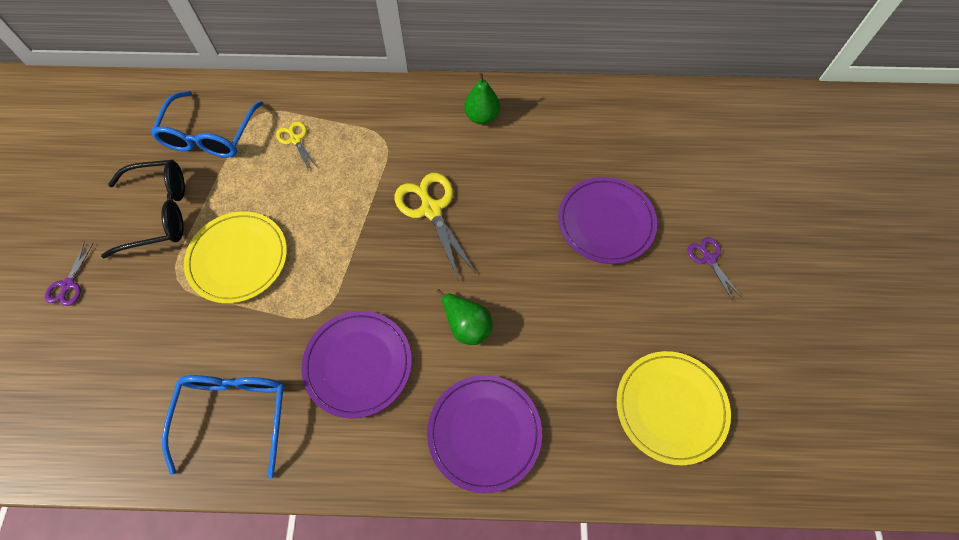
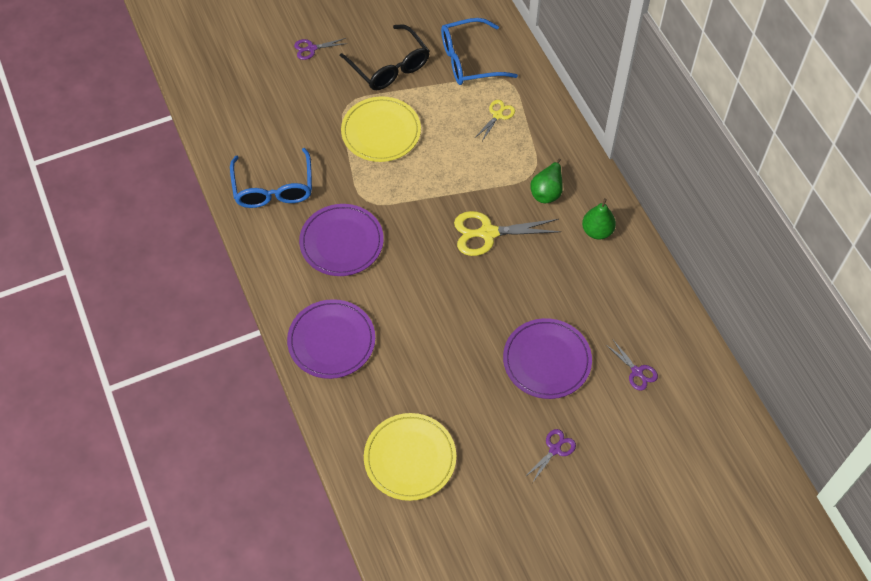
camera: 65 degrees right, 5 degrees down
(235, 414) = (273, 188): blue glasses -> blue glasses turned 105 degrees clockwise
(431, 210) = (488, 233): yellow scissors -> yellow scissors turned 135 degrees counterclockwise
(466, 325) = (405, 297): green pear -> green pear (547, 191)
(650, 153) = (637, 372): none -> purple scissors

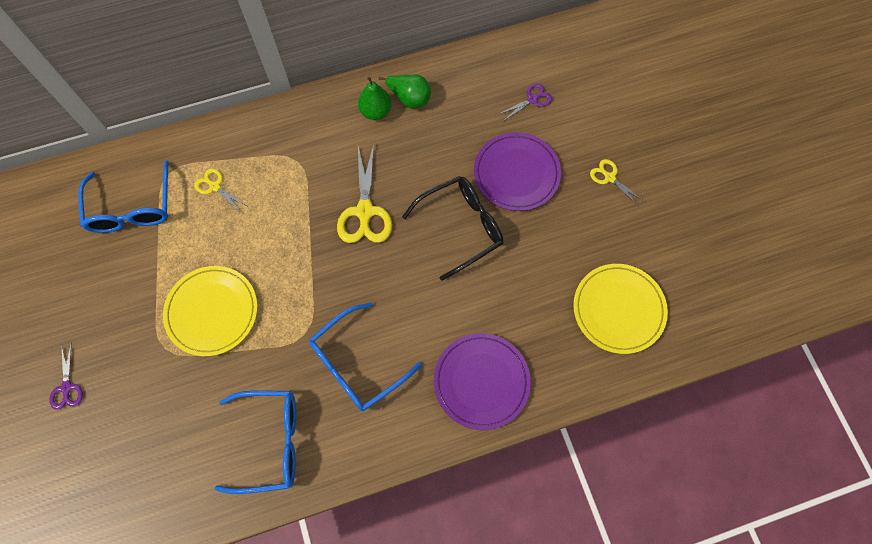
camera: 85 degrees left, 10 degrees up
(341, 242) = (356, 364): purple plate -> blue glasses
(389, 67) = (119, 295): black glasses -> black glasses (461, 227)
(547, 191) = (322, 150): green pear -> green pear (409, 98)
(555, 449) = (610, 177): purple scissors -> yellow scissors

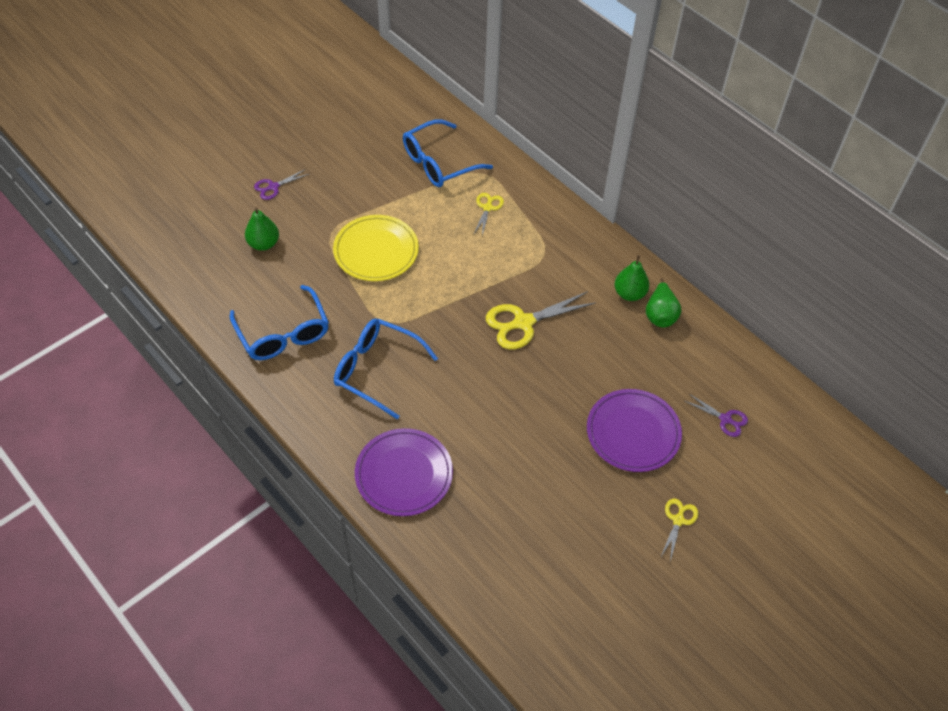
camera: 65 degrees right, 15 degrees down
(141, 424) = (263, 244): none -> green pear
(461, 227) = (549, 405): black glasses -> none
(618, 309) = (534, 574): yellow plate -> none

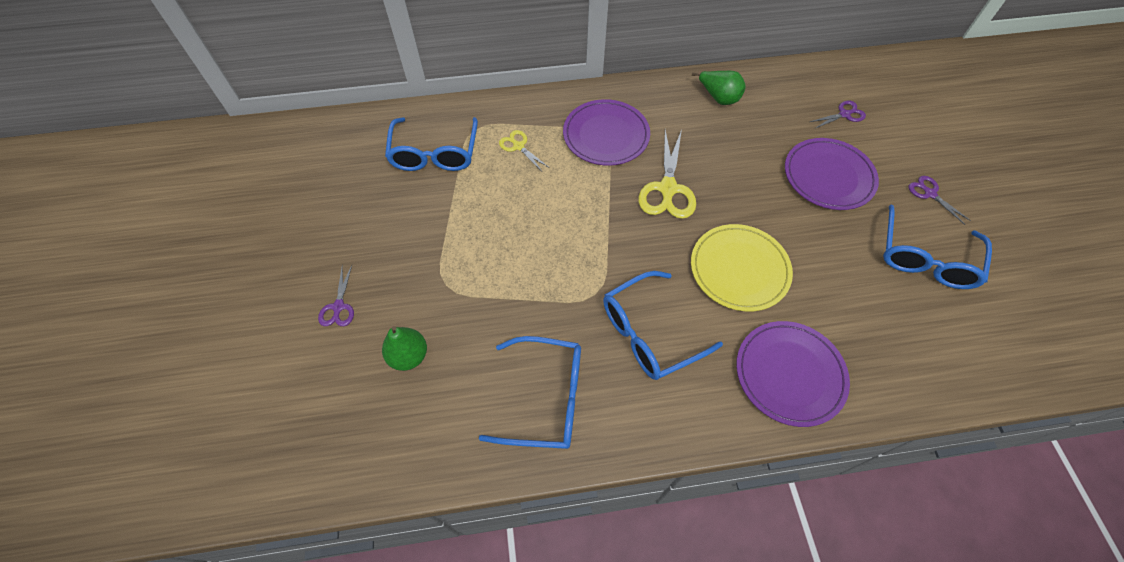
camera: 55 degrees left, 5 degrees up
(376, 251) = (500, 257): yellow plate -> yellow plate (739, 269)
(546, 256) = (606, 135): none -> purple plate
(594, 537) = (925, 259): none -> blue glasses
(629, 293) = (684, 104): green pear -> none
(678, 520) = (930, 194): yellow scissors -> purple scissors

